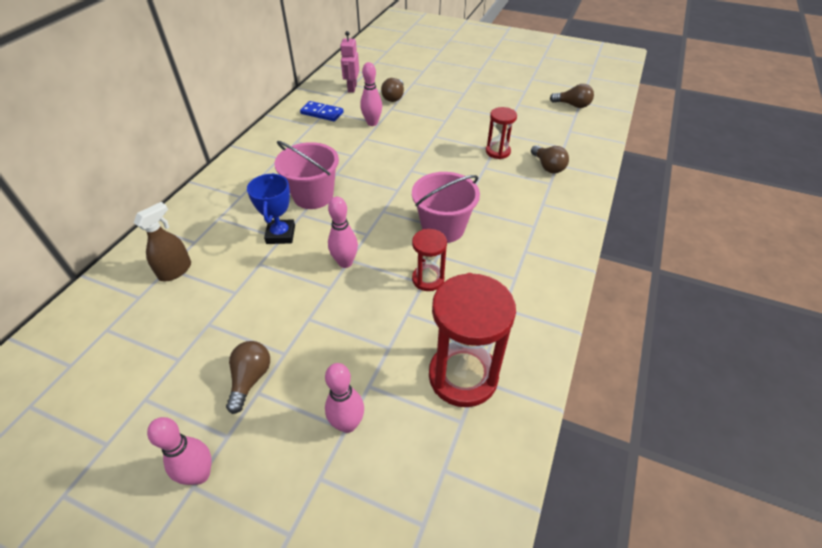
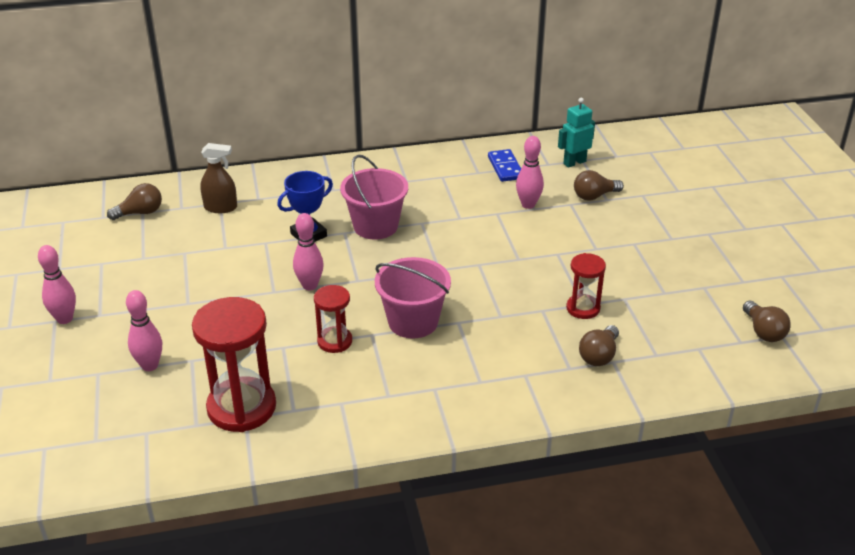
camera: 55 degrees right, 10 degrees down
(250, 379) = (152, 299): brown light bulb -> brown light bulb (140, 213)
(352, 88) = (574, 162): pink robot -> turquoise robot

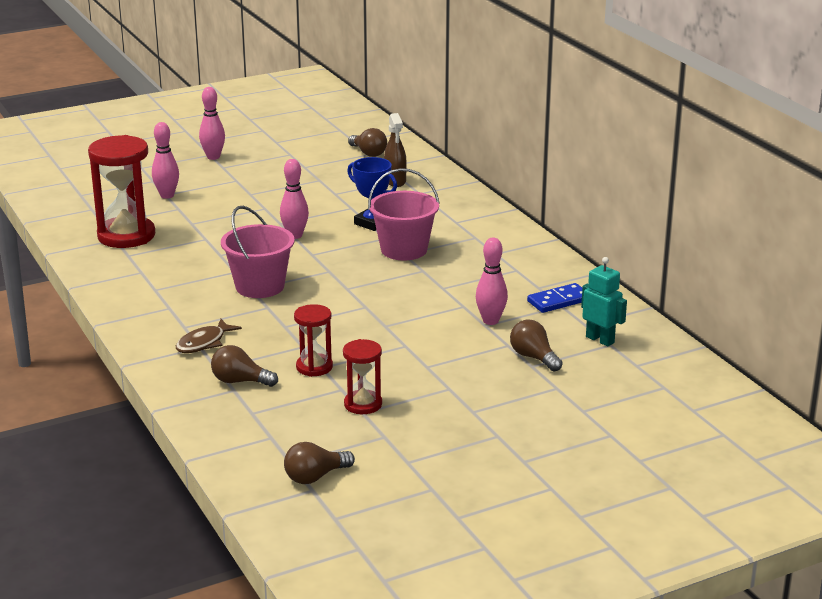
camera: 75 degrees right, 10 degrees down
(335, 341) = (220, 257): red hourglass -> red hourglass (363, 404)
(518, 371) = (204, 343): none -> brown fish

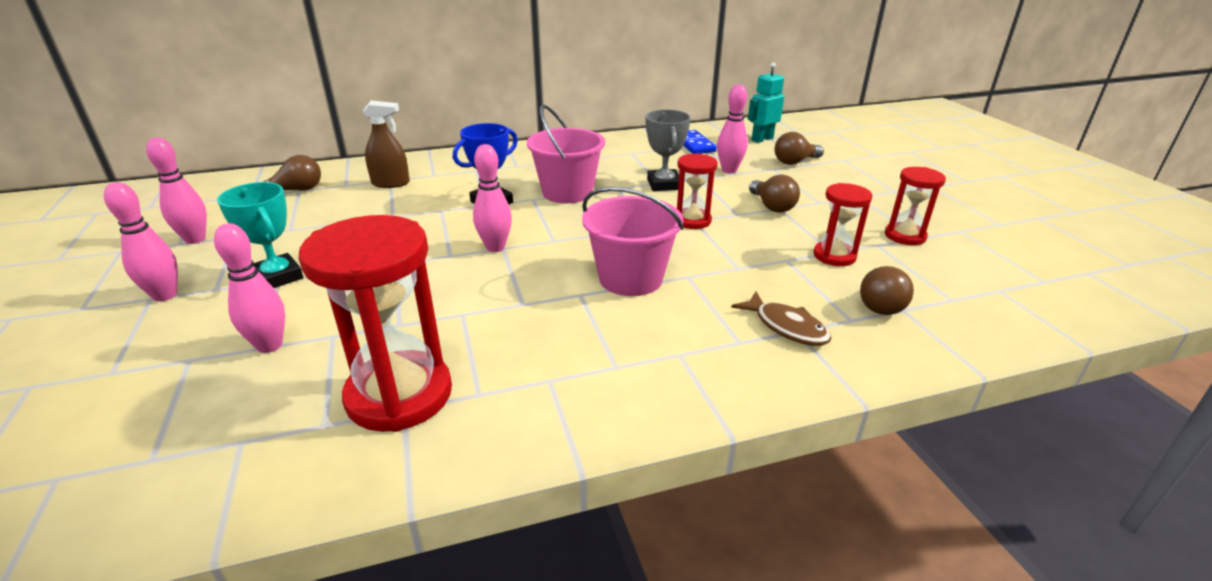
camera: 80 degrees left, 5 degrees up
(239, 179) = (278, 277): none -> turquoise trophy
(282, 144) = (195, 239): none -> pink bowling pin
(315, 477) = (1062, 269): brown light bulb -> brown light bulb (772, 206)
(364, 306) = (692, 220): none -> red hourglass
(439, 290) = (664, 184): none -> grey trophy

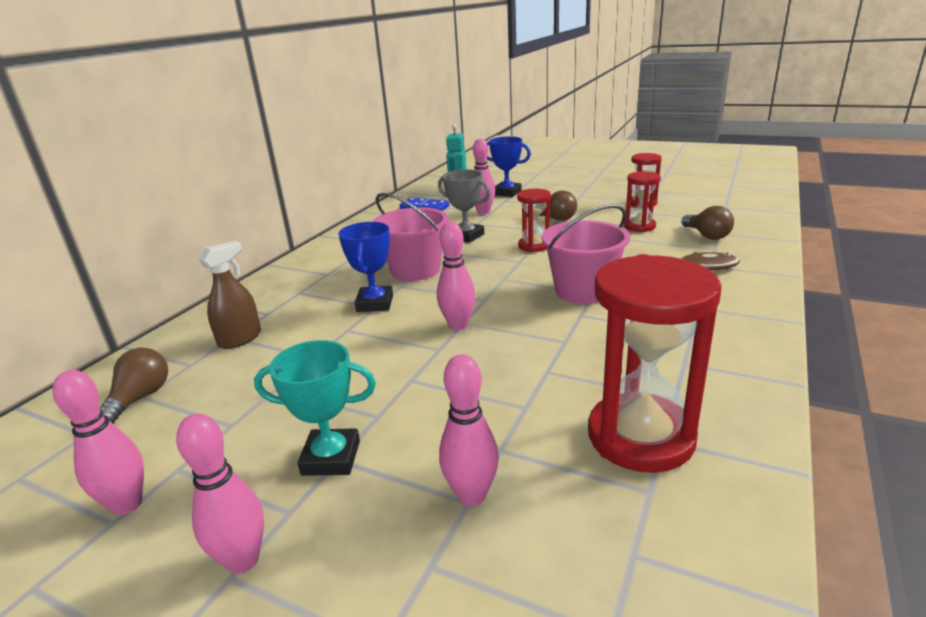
camera: 45 degrees left, 5 degrees down
(795, 162) = (507, 193): brown light bulb -> blue trophy

